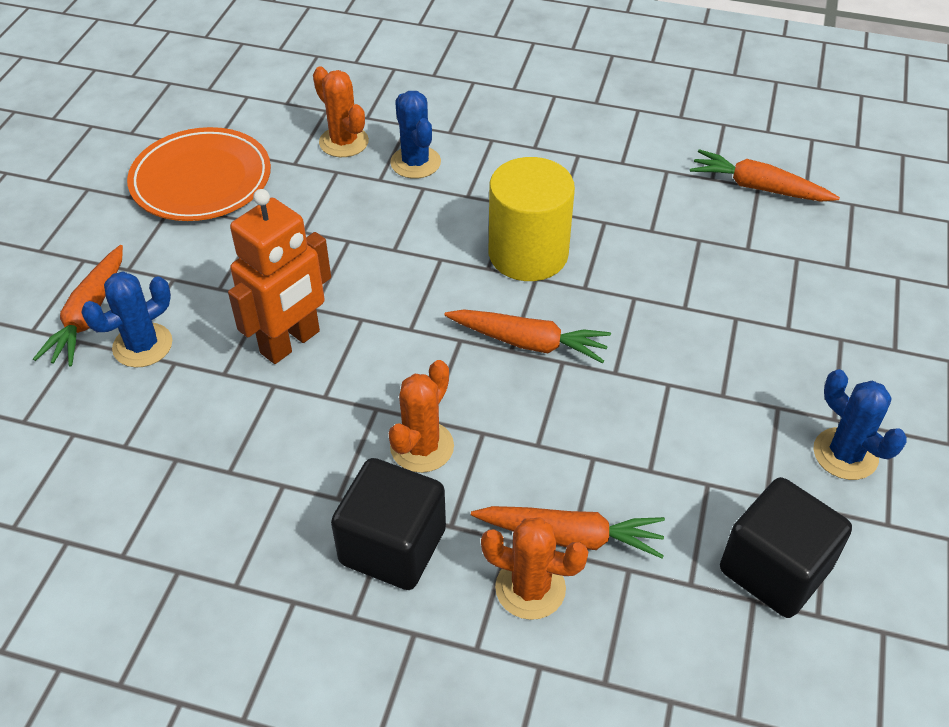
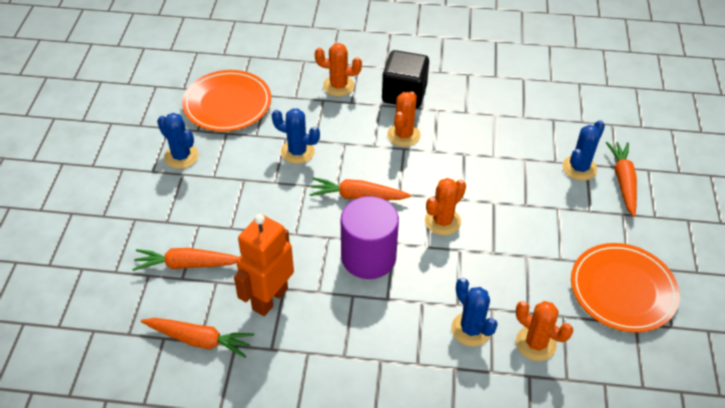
camera: 170 degrees right, 0 degrees up
(291, 343) = (496, 179): orange robot -> orange robot (269, 298)
(404, 289) = (442, 221): none -> orange cactus
(528, 254) = (368, 257): yellow cylinder -> purple cylinder
(571, 537) = (322, 106): orange carrot -> orange carrot (187, 264)
(626, 437) = (297, 152): none -> blue cactus
(774, 569) = (227, 104): black cube -> orange plate

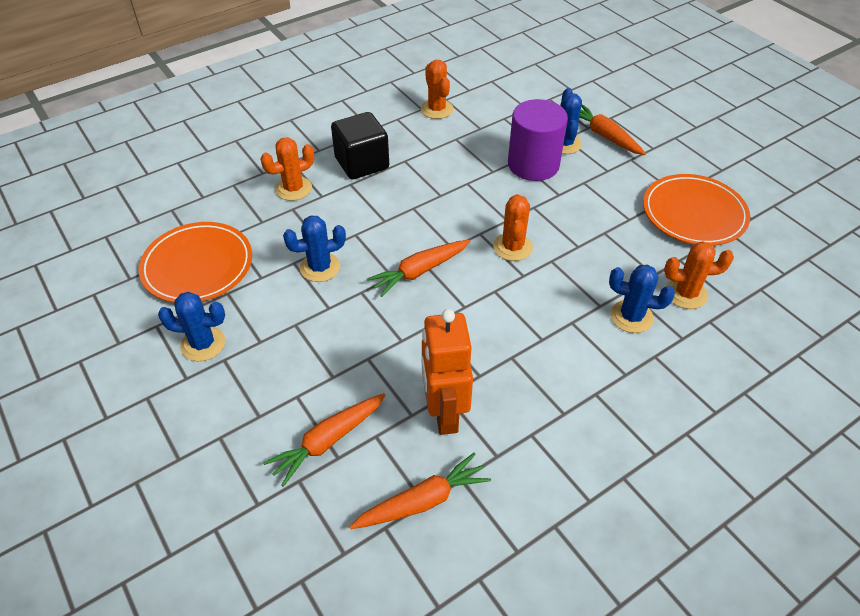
camera: 40 degrees left, 0 degrees up
(368, 257) = (488, 316): purple cylinder -> purple cylinder (533, 164)
(403, 135) = (400, 197): orange cactus -> orange cactus (437, 109)

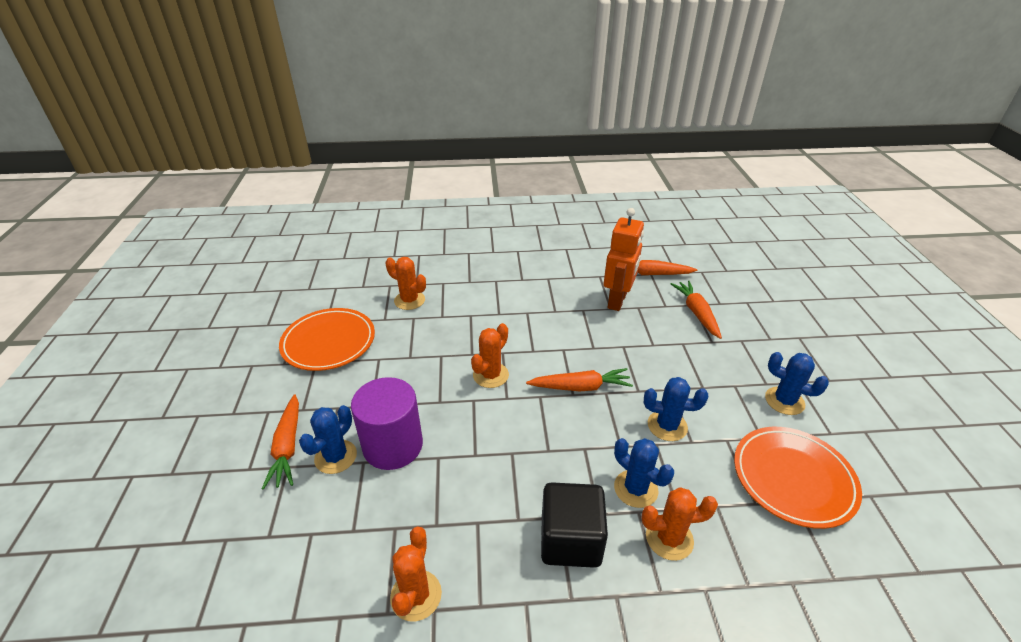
camera: 150 degrees left, 10 degrees down
(328, 441) = (696, 313): orange carrot -> orange carrot turned 90 degrees counterclockwise
(631, 317) = (458, 302): blue cactus -> blue cactus (635, 489)

